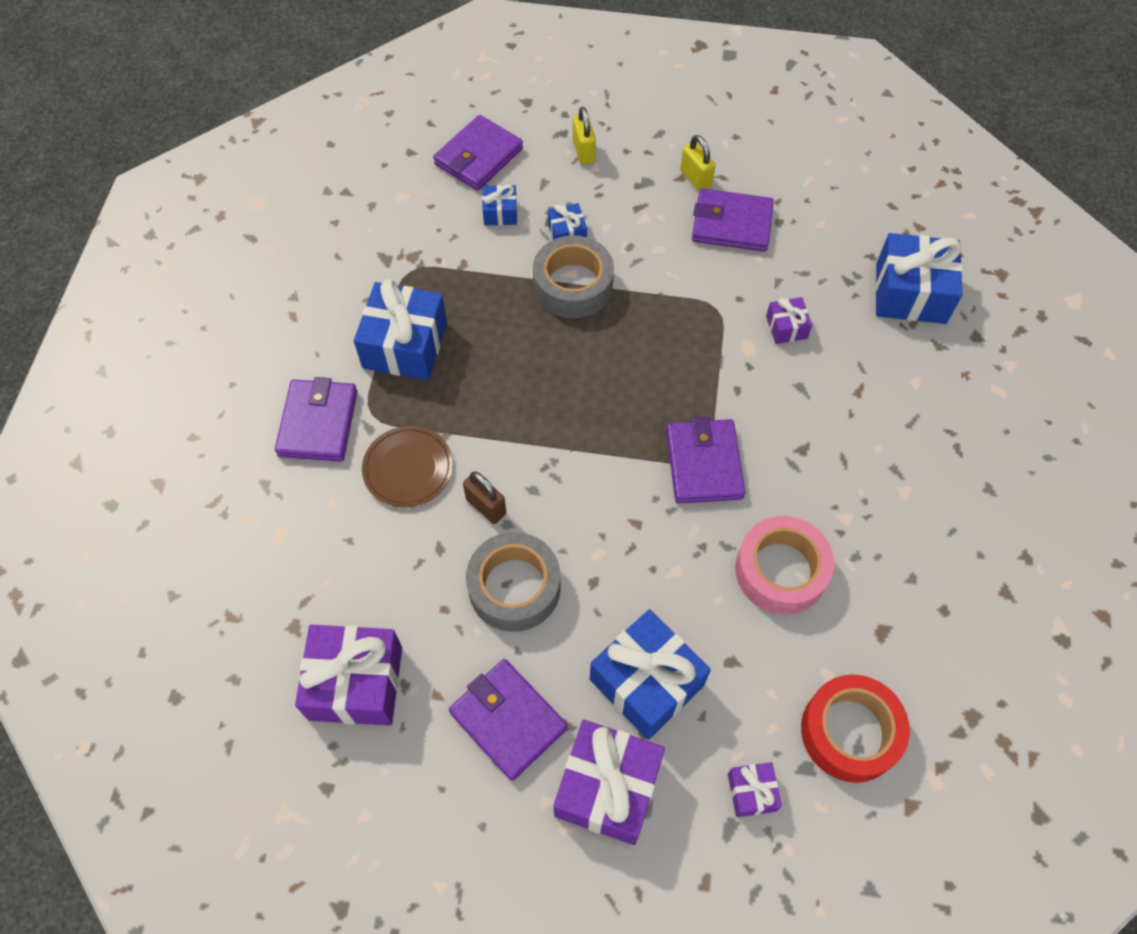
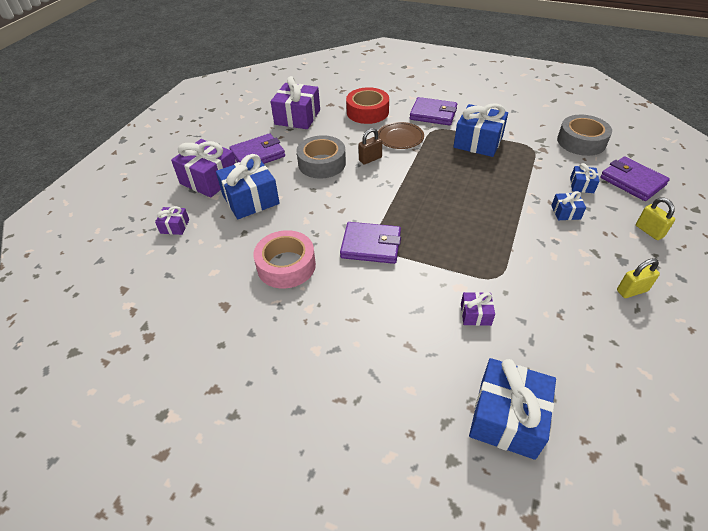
camera: 105 degrees right, 15 degrees down
(573, 285) = (520, 209): grey tape -> grey tape (581, 141)
(583, 151) = (649, 231): yellow padlock -> yellow padlock turned 60 degrees clockwise
(731, 224) = (583, 303): purple wallet -> none
(850, 732) = (178, 273): red tape -> red tape (367, 112)

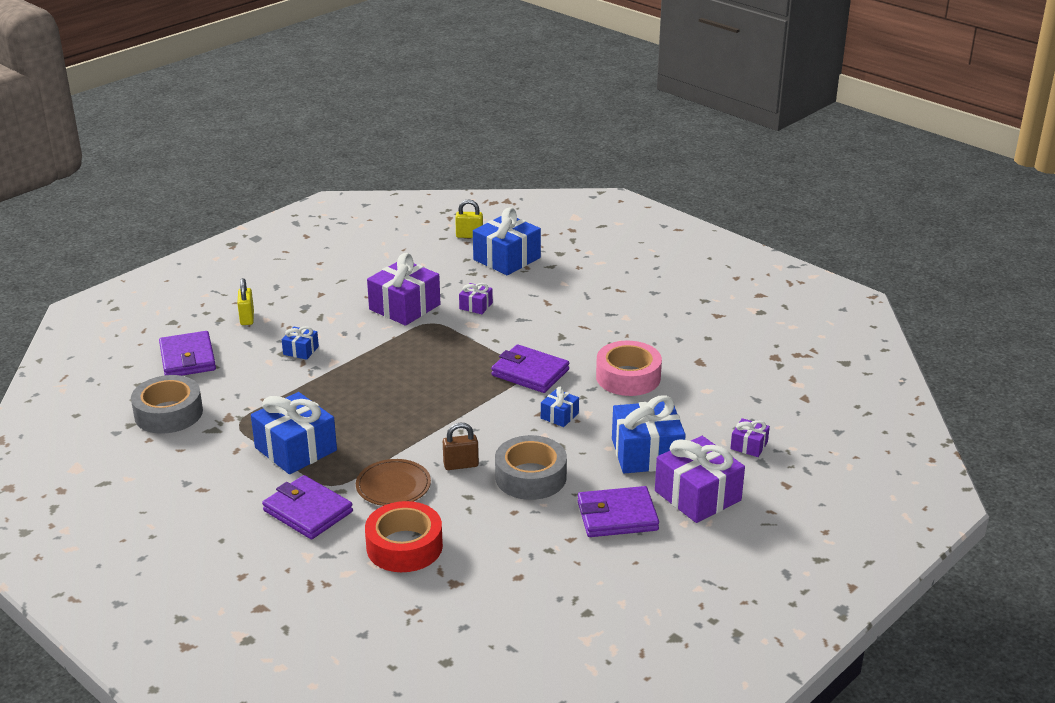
camera: 160 degrees left, 15 degrees down
(297, 117) = (525, 570): purple gift -> purple gift (404, 307)
(581, 185) = (246, 368): blue gift -> blue gift (559, 416)
(632, 291) = (329, 289): yellow padlock -> yellow padlock (469, 236)

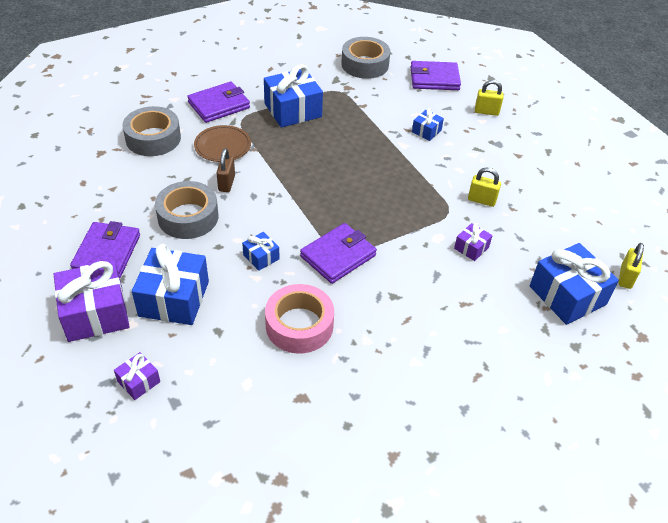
camera: 105 degrees right, 15 degrees up
(404, 307) = (481, 200): purple gift -> yellow padlock
(404, 546) = (153, 138): red tape -> grey tape

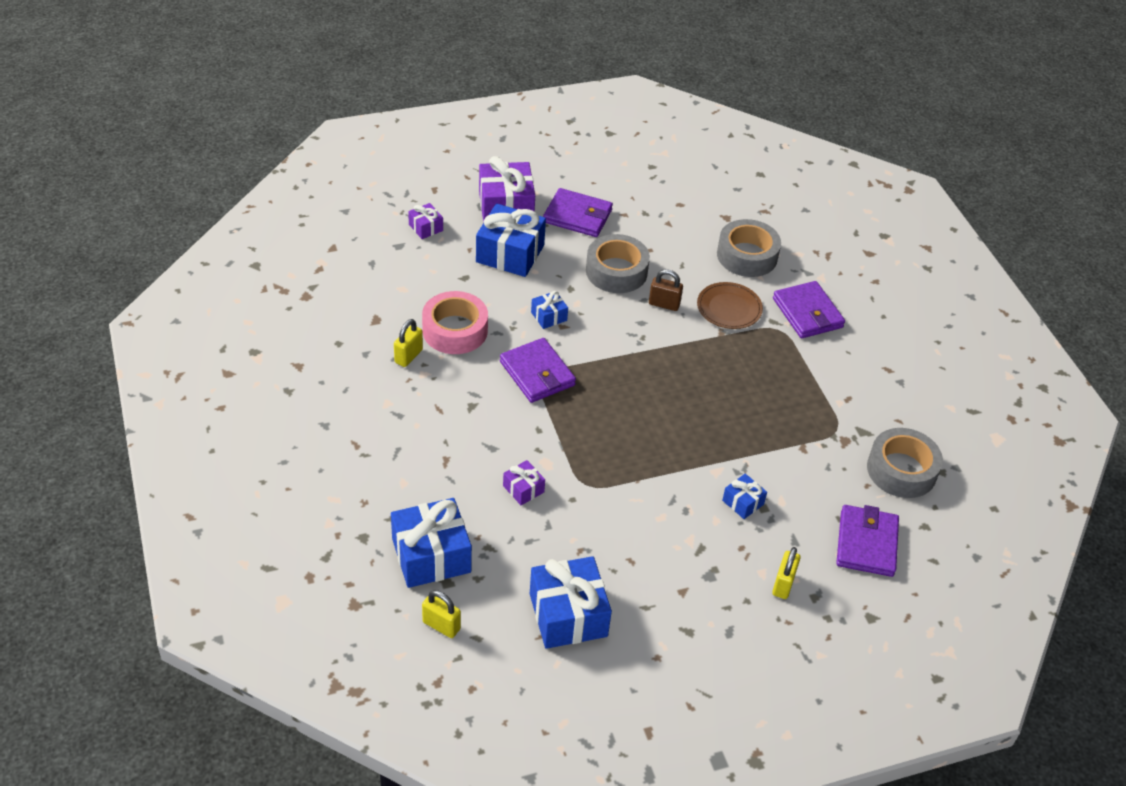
camera: 100 degrees right, 0 degrees up
(293, 110) = (794, 377): blue gift -> blue gift (568, 615)
(481, 200) = (600, 522): yellow padlock -> yellow padlock (408, 356)

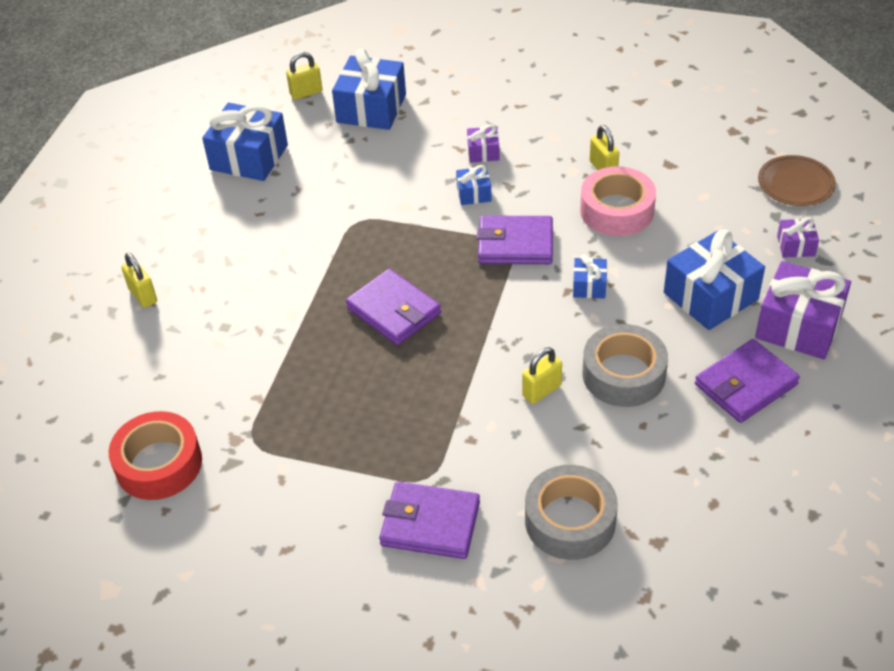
camera: 130 degrees right, 0 degrees up
(523, 489) = (388, 181): purple gift -> purple gift (483, 152)
(664, 304) = (541, 390): brown padlock -> yellow padlock
(729, 308) = (494, 448): brown plate -> brown plate (795, 183)
(743, 502) = (243, 315): blue gift -> blue gift (474, 193)
(866, 543) = (118, 379): purple wallet -> purple wallet (393, 311)
(901, 470) = (159, 464): grey tape -> red tape

